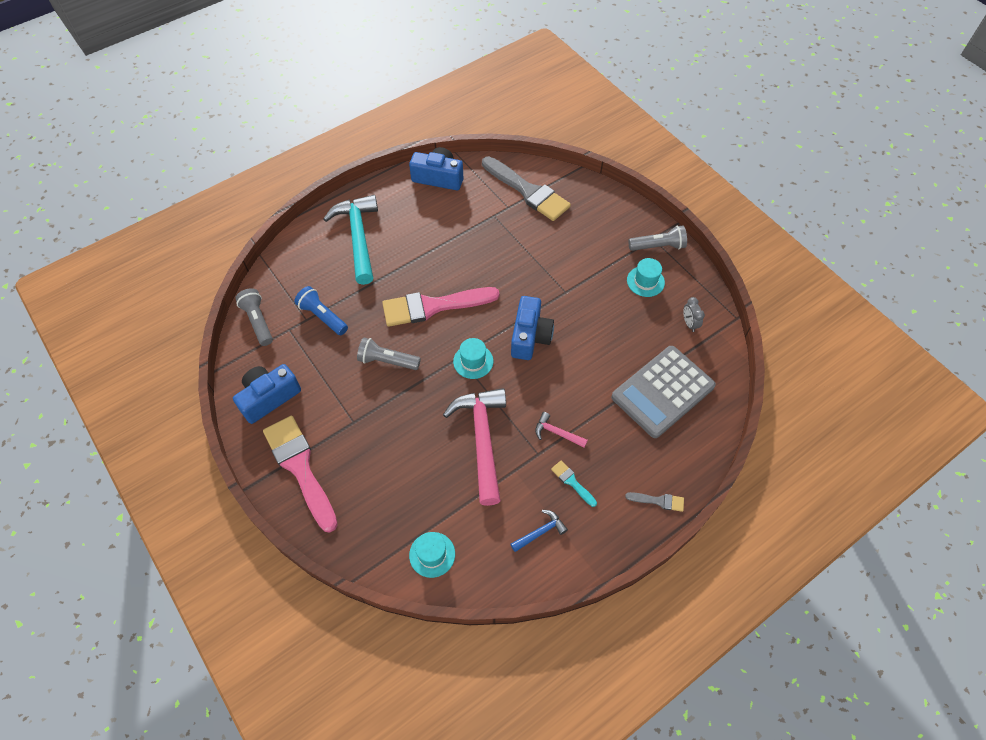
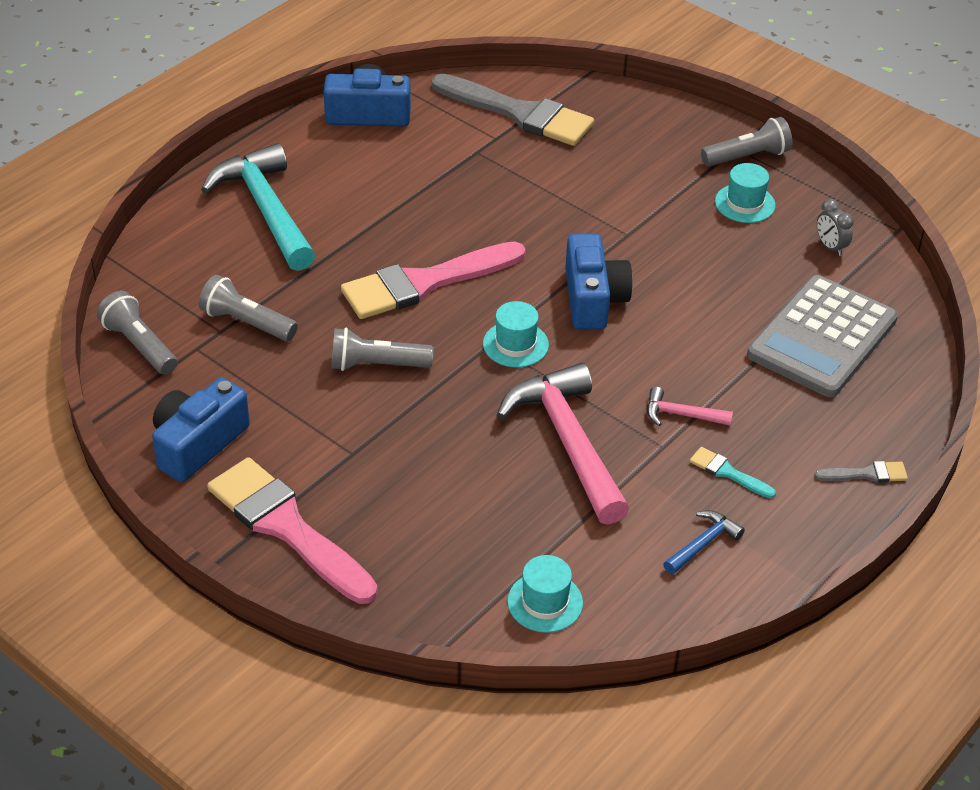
camera: 15 degrees left, 15 degrees down
(322, 316) = (246, 322): blue flashlight -> grey flashlight

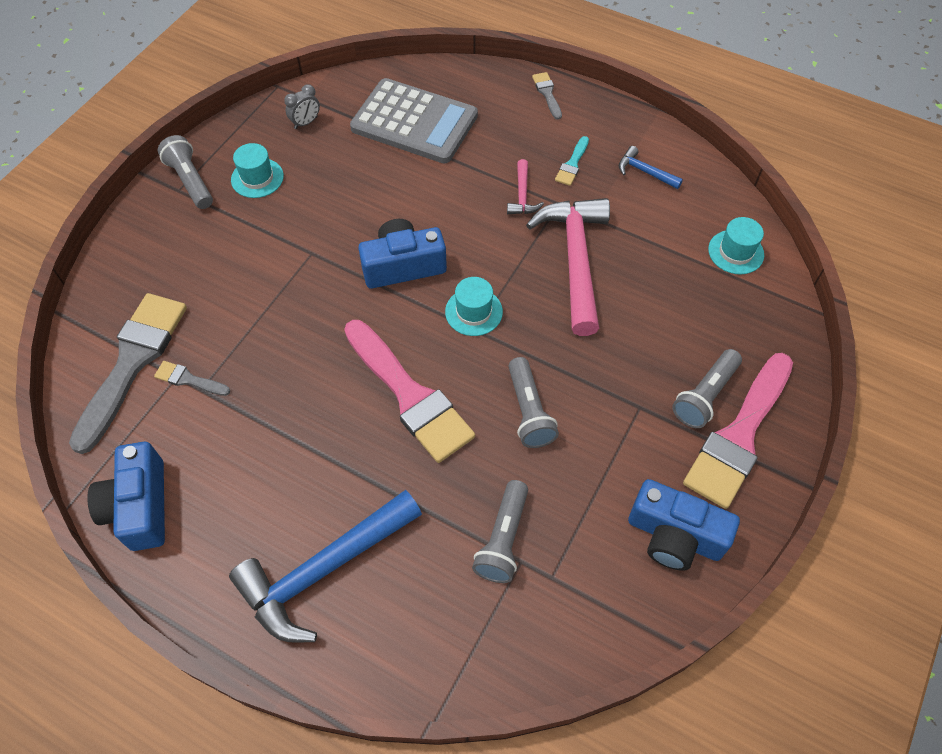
camera: 100 degrees left, 15 degrees up
(139, 345) = (564, 636): grey flashlight -> grey flashlight (705, 396)
(266, 210) = (324, 570): turquoise hammer -> blue hammer
(489, 145) = (188, 379): none -> grey brush
(568, 442) = (575, 260): pink hammer -> pink hammer turned 120 degrees clockwise

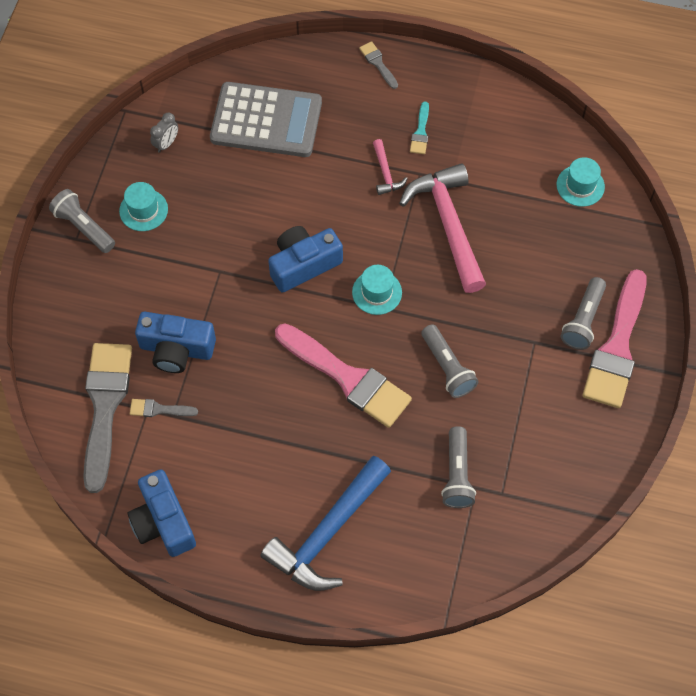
camera: 15 degrees left, 5 degrees up
(645, 172) = (485, 125): blue hammer -> none
(674, 536) = (585, 439): blue camera -> blue camera (176, 349)

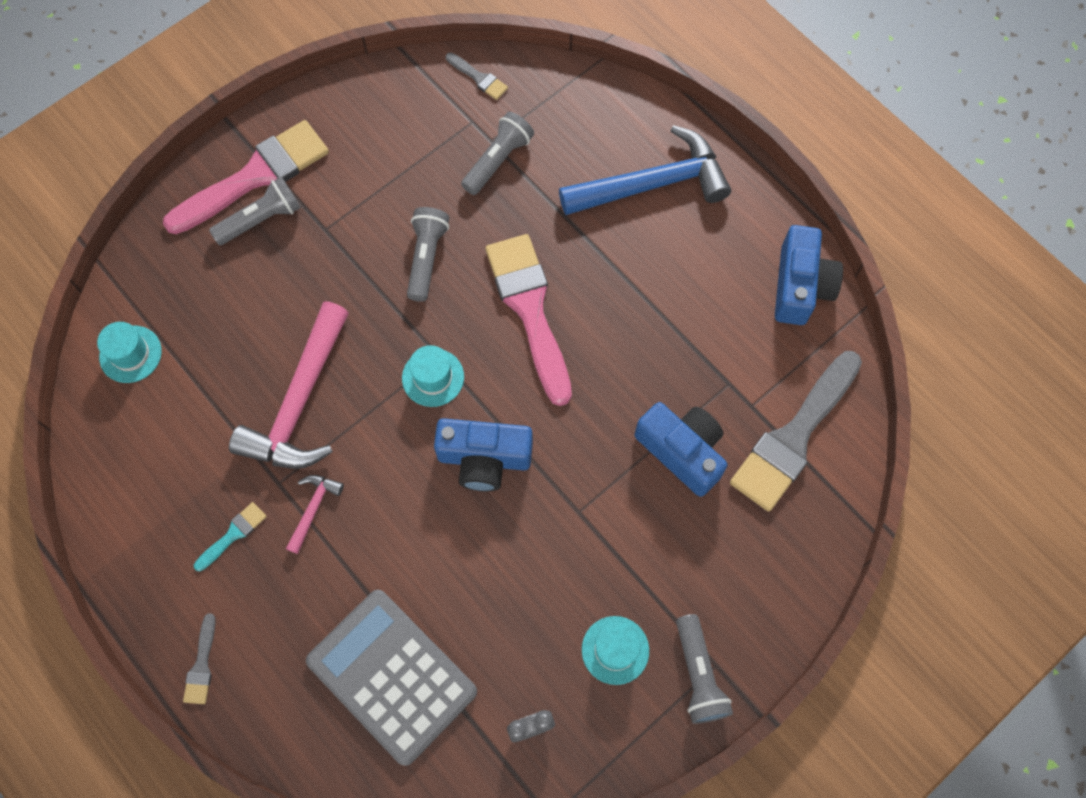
camera: 145 degrees left, 5 degrees up
(159, 409) = (739, 398): grey brush -> grey brush (478, 78)

